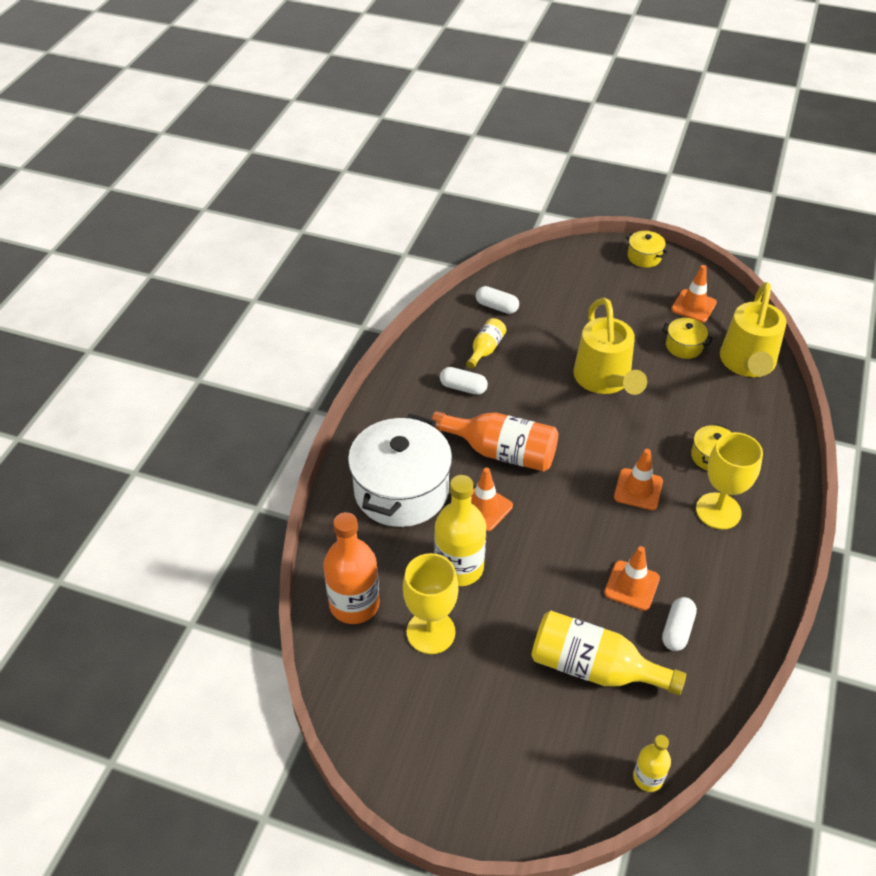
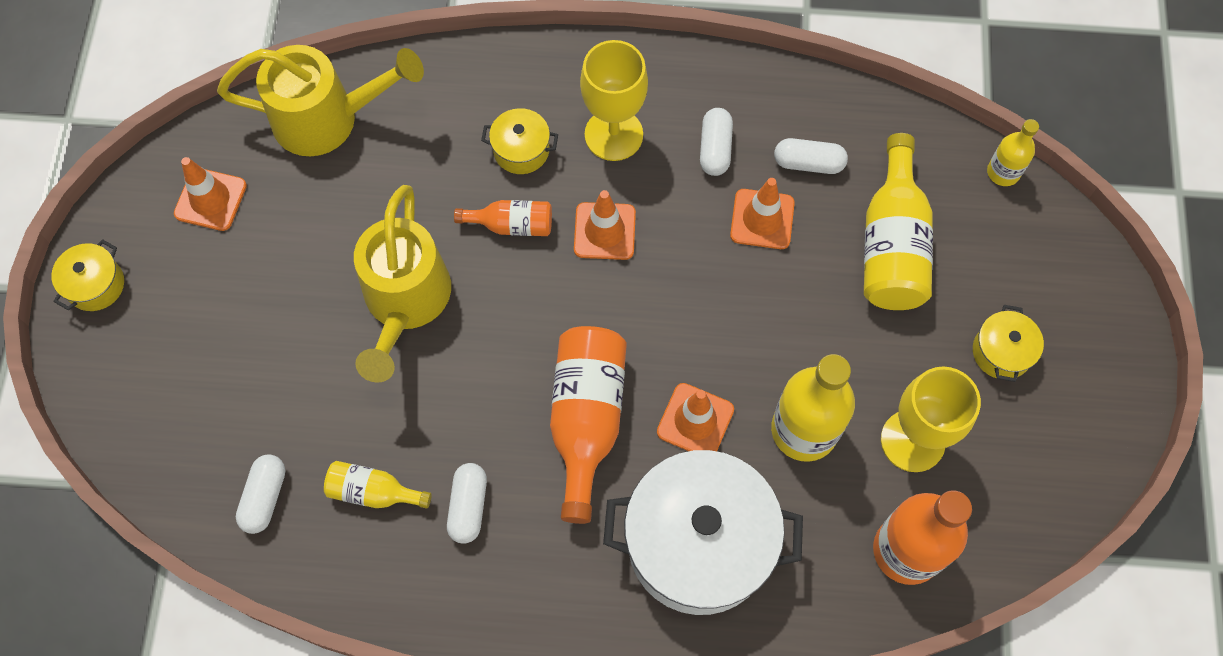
camera: 105 degrees left, 20 degrees up
(604, 380) = (405, 303): yellow watering can -> yellow watering can turned 120 degrees clockwise
(652, 441) = (512, 225): none -> orange bottle
(684, 346) = (307, 204): yellow pot -> yellow pot (1001, 352)
(698, 571) = (715, 149): none -> white capsule

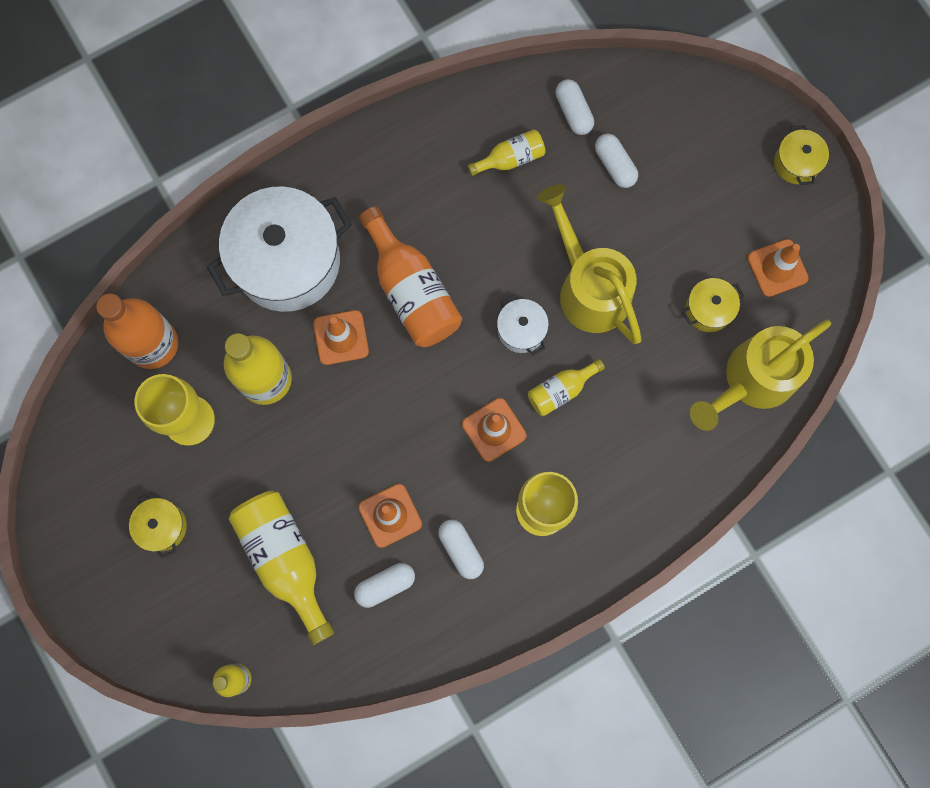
camera: 145 degrees right, 10 degrees up
(468, 506) = (446, 189): white capsule -> white capsule (614, 165)
(505, 306) = (521, 330): none -> white pot
(512, 225) = (560, 390): orange bottle -> yellow bottle
(521, 150) = (598, 451): yellow pot -> yellow pot (708, 309)

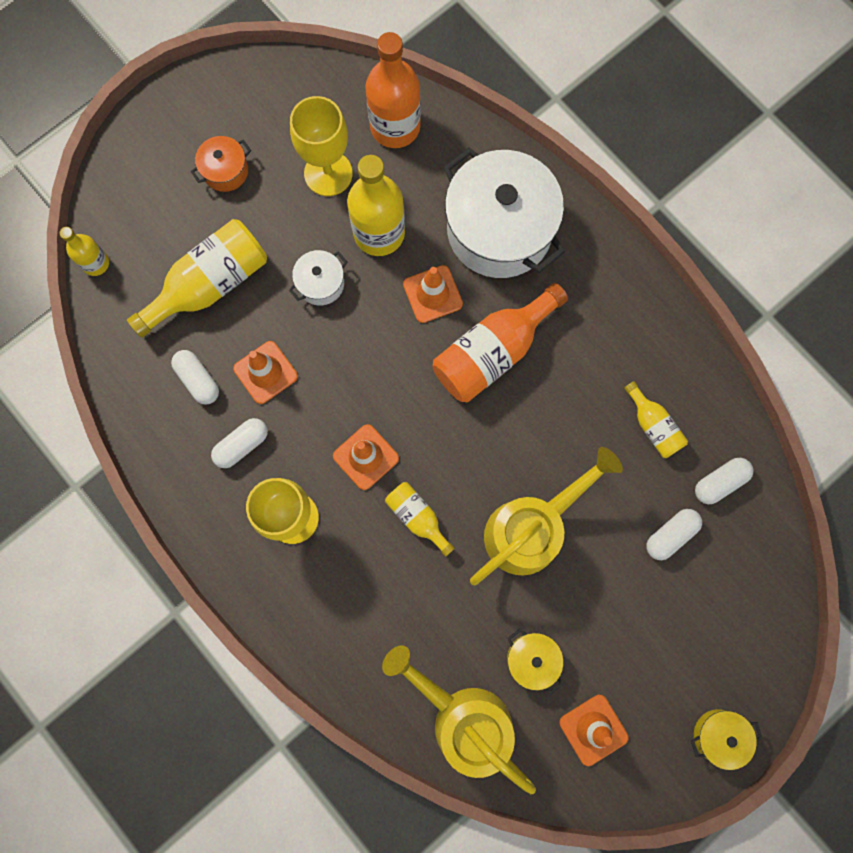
camera: 80 degrees right, 0 degrees up
(162, 526) = (225, 171): yellow pot -> orange pot
(521, 330) = (472, 467): white pot -> white pot (320, 283)

